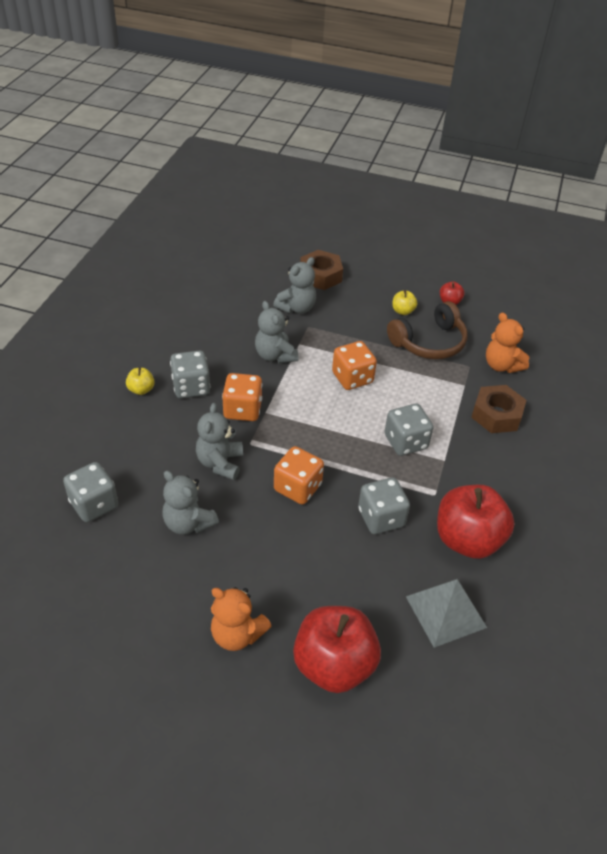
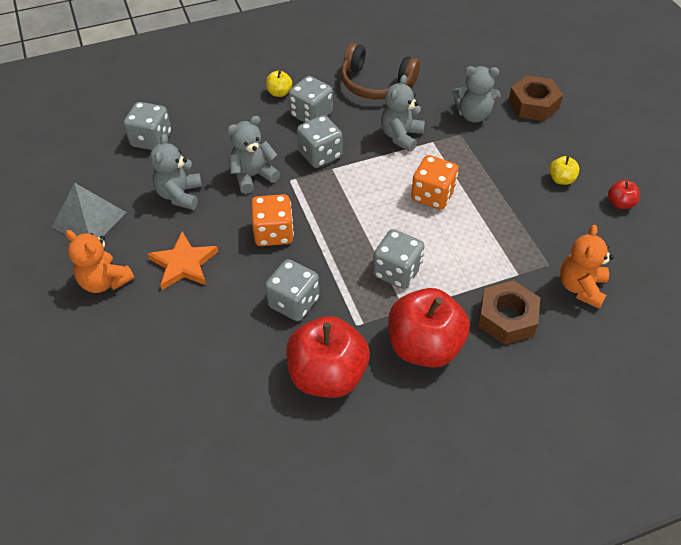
camera: 55 degrees right, 5 degrees up
(237, 634) = (105, 281): orange teddy bear -> orange teddy bear turned 45 degrees counterclockwise
(242, 410) = (320, 155): orange dice -> grey dice
(272, 565) = (184, 264): none -> orange star
(334, 664) = (122, 354): red apple -> red apple (424, 346)
(429, 342) = (543, 219): brown headphones -> brown headphones (376, 84)
(446, 611) = (234, 401): grey pyramid -> grey pyramid (89, 219)

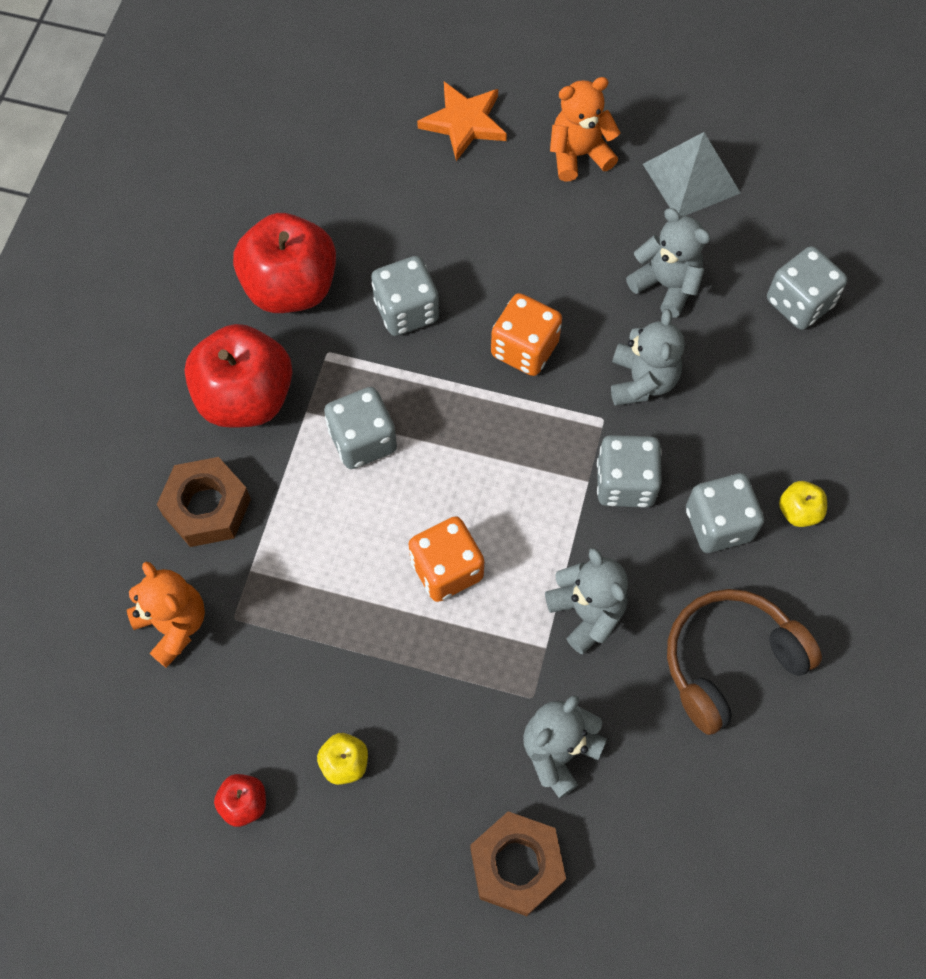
camera: 125 degrees right, 15 degrees up
(184, 264) = (547, 236): orange star -> orange star (464, 123)

